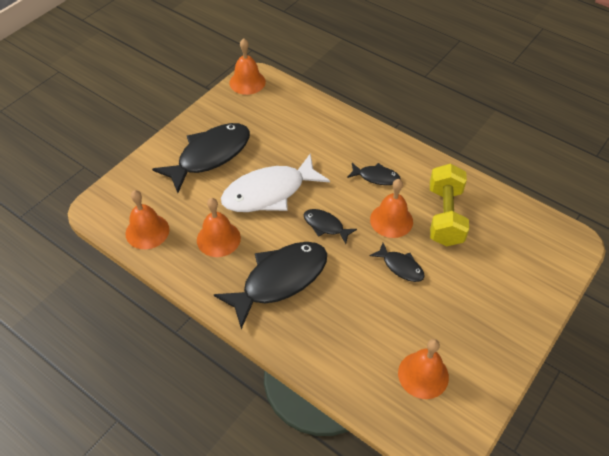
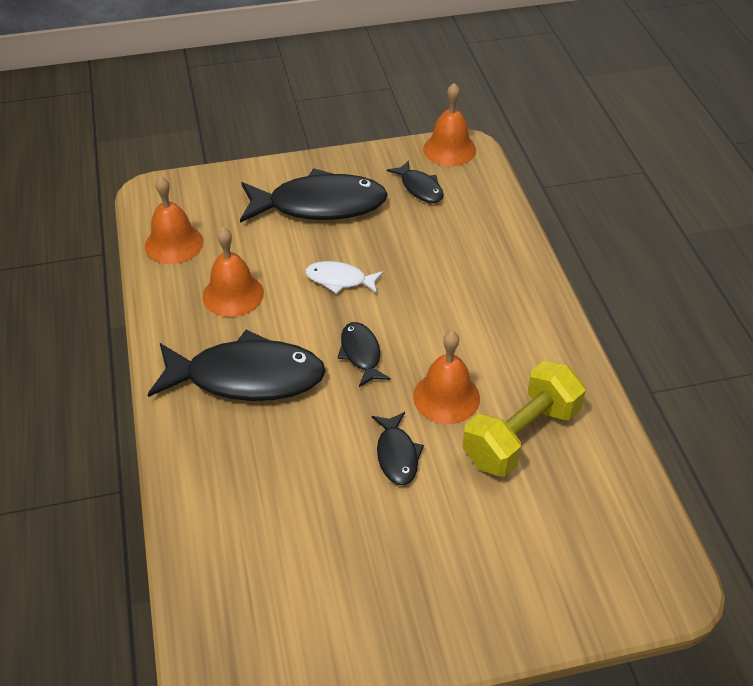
camera: 40 degrees right, 5 degrees down
(269, 192) = (340, 280): white fish -> white fish, size x0.49
(376, 177) = (484, 338): black fish -> black fish (420, 188)
(423, 375) = (284, 589): orange bell -> none

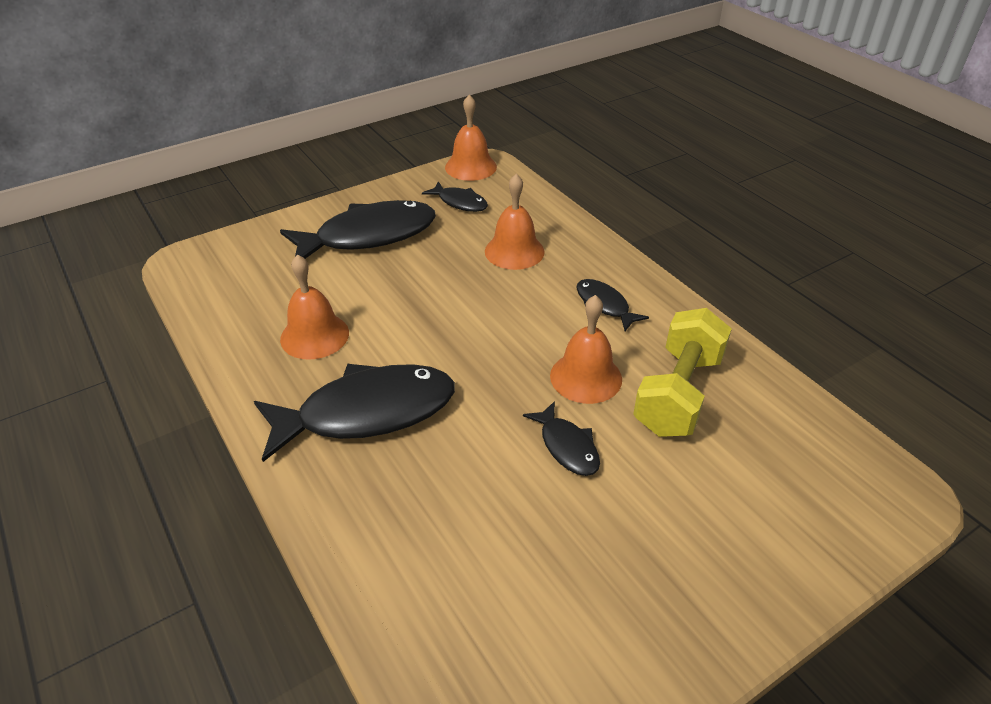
camera: 20 degrees left, 5 degrees down
(174, 243) = (227, 302): orange bell -> orange bell (514, 251)
(340, 280) = (422, 296): white fish -> none
(361, 354) = (478, 359): black fish -> black fish (604, 305)

